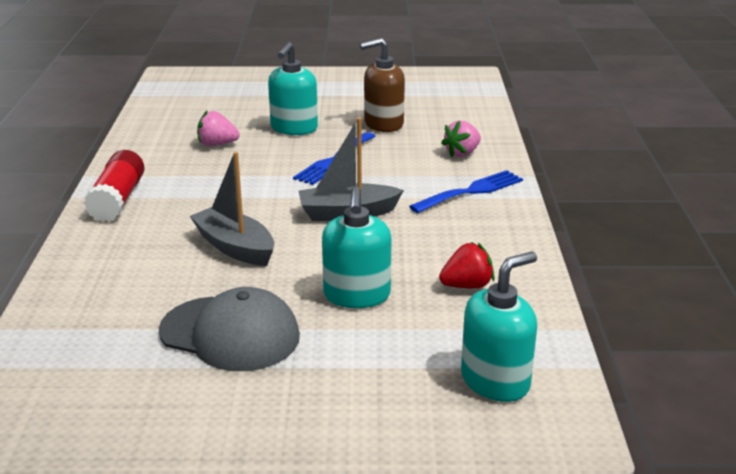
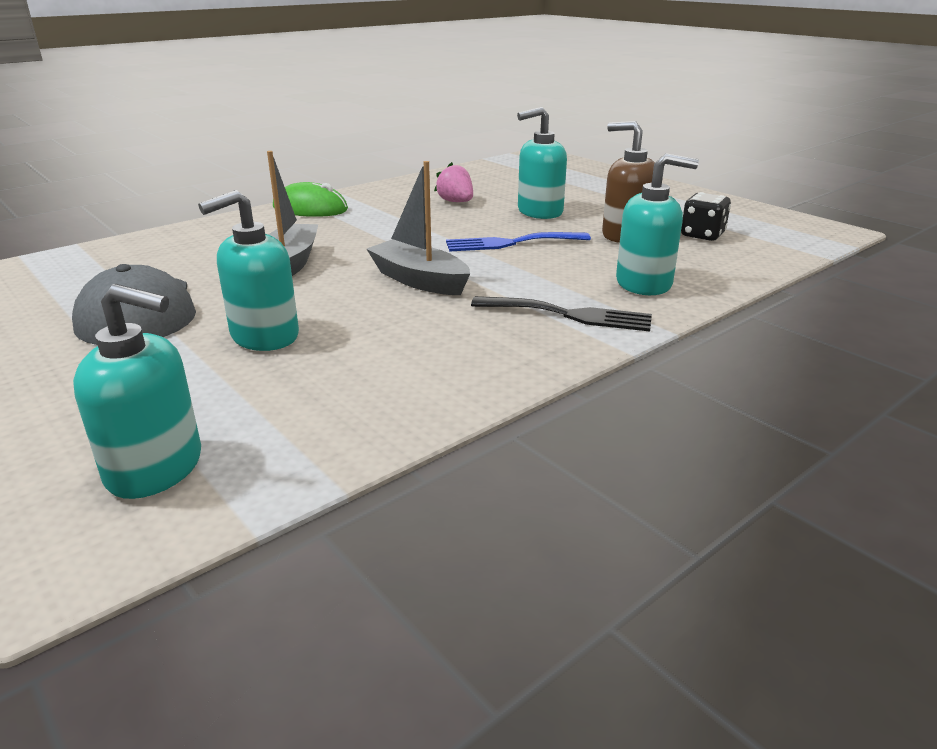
camera: 50 degrees right, 0 degrees up
(118, 200) = (310, 208): red glue stick -> green mouse
(421, 106) = (702, 235): none -> black dice
(462, 153) = (644, 283): pink strawberry -> turquoise soap dispenser
(467, 285) = (354, 381): red strawberry -> none
(471, 191) = (569, 315): blue fork -> black fork

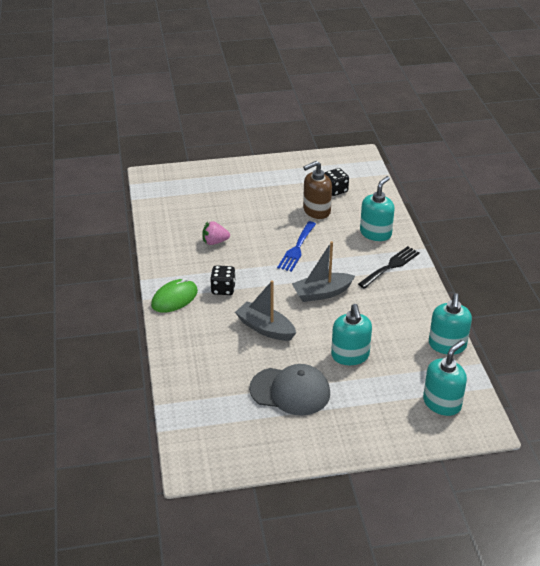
camera: 60 degrees left, 10 degrees up
(357, 225) = (223, 289): none -> black dice
(539, 212) = (259, 221): turquoise soap dispenser -> turquoise soap dispenser (447, 345)

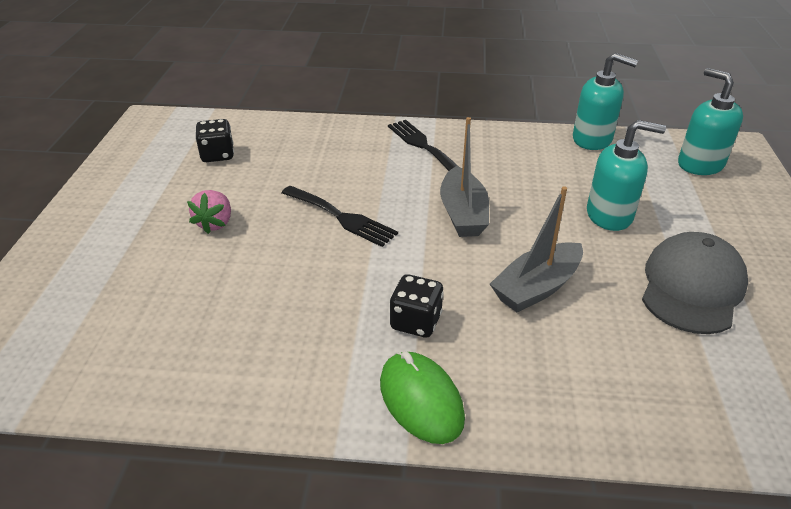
camera: 75 degrees left, 0 degrees up
(215, 242) = (268, 310): pink strawberry -> pink strawberry (215, 223)
(297, 249) = (342, 217): blue fork -> black fork
(316, 211) = (256, 181): brown soap dispenser -> none
(375, 233) = (344, 143): turquoise soap dispenser -> none

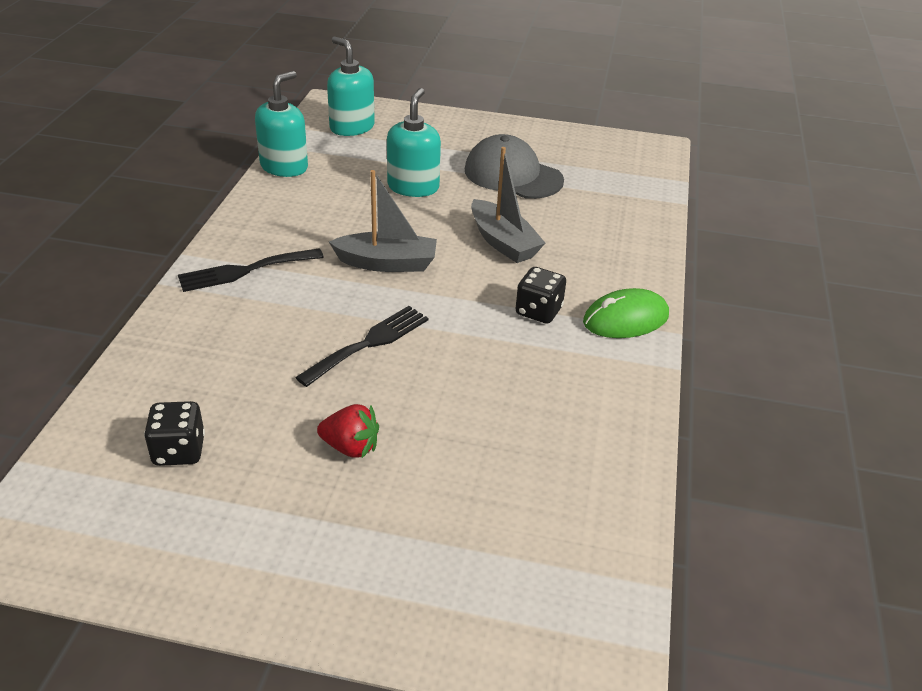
camera: 85 degrees left, 0 degrees up
(215, 223) = (351, 447): pink strawberry -> red strawberry
(700, 164) = (352, 127): turquoise soap dispenser -> turquoise soap dispenser turned 75 degrees clockwise

